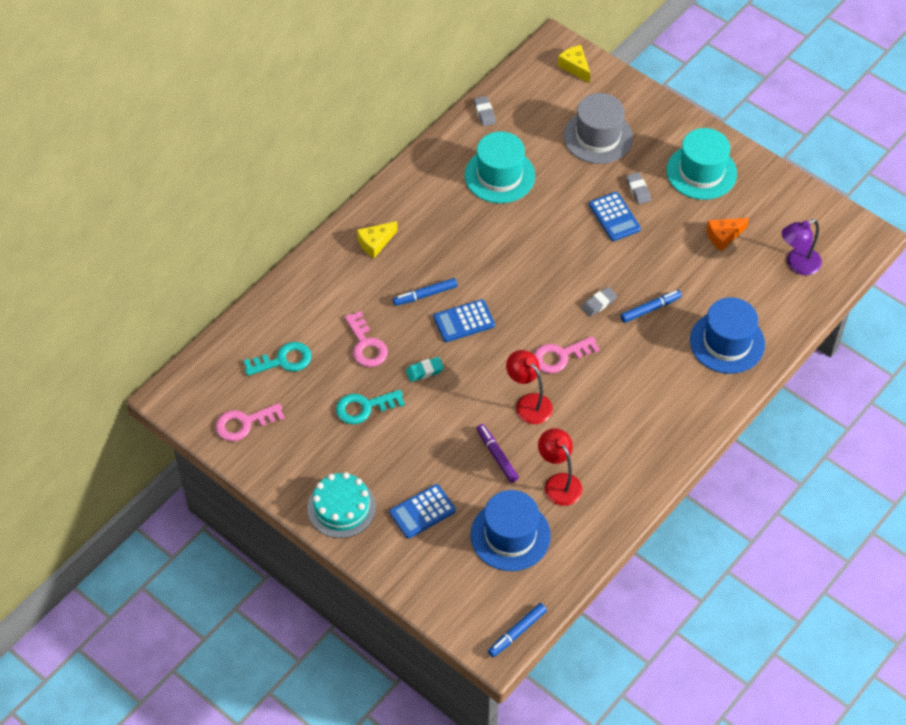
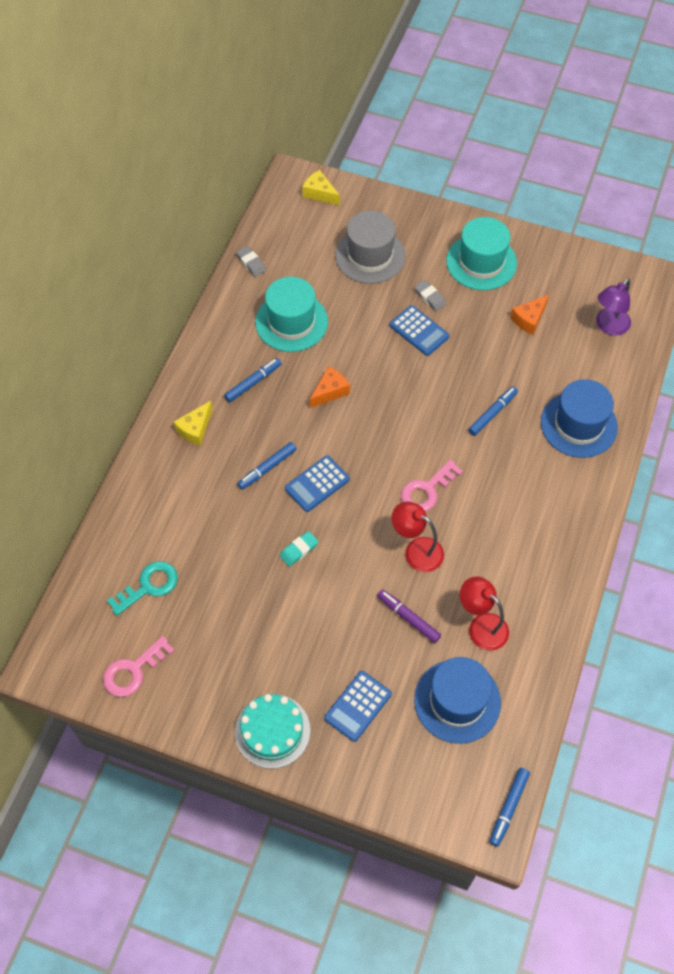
camera: 20 degrees left, 5 degrees up
(364, 407) = (252, 610): turquoise key -> none
(366, 345) = (228, 541): pink key -> none
(443, 218) = (253, 382): none -> blue marker
(509, 246) = (330, 391): none -> orange cheese
(598, 303) = (441, 423): grey eraser -> none

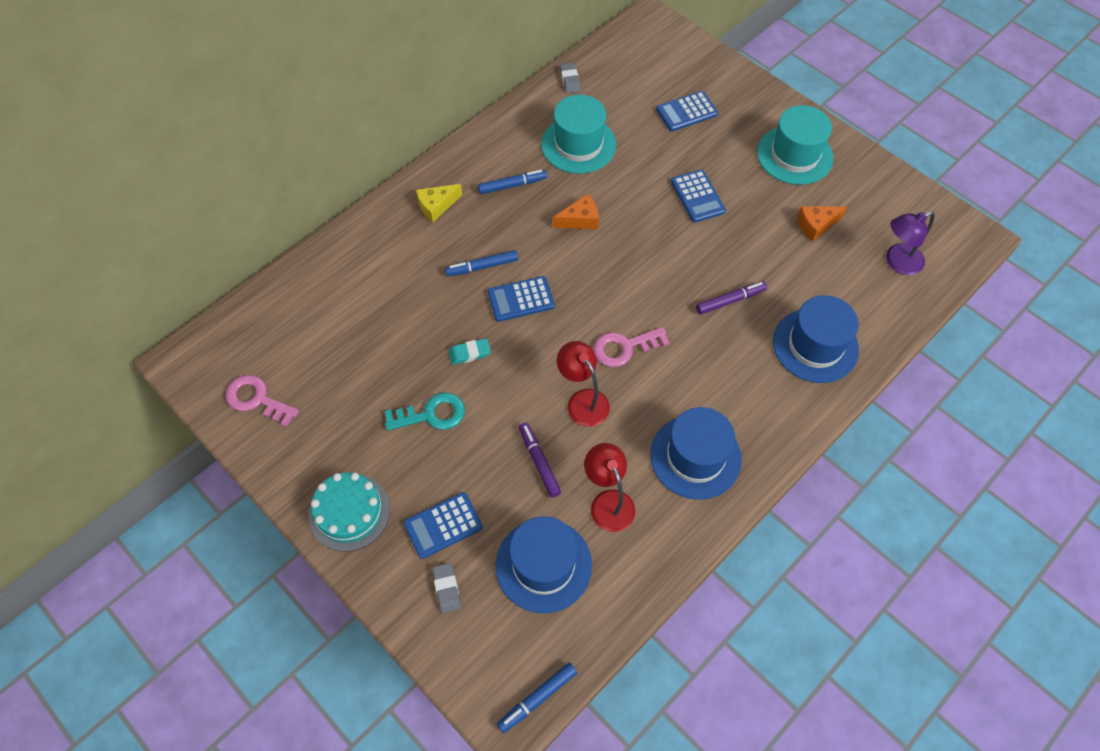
camera: 25 degrees right, 0 degrees up
(133, 671) = (257, 399): pink key -> pink key turned 45 degrees clockwise
(149, 586) = (315, 329): turquoise key -> turquoise key (432, 414)
(319, 193) = (668, 41): yellow cheese -> none
(370, 255) = (686, 112): grey hat -> blue calculator
(430, 297) = (725, 169): grey eraser -> grey eraser (447, 589)
(492, 413) = (730, 300): blue marker -> purple marker
(531, 558) = (695, 457): none -> blue hat

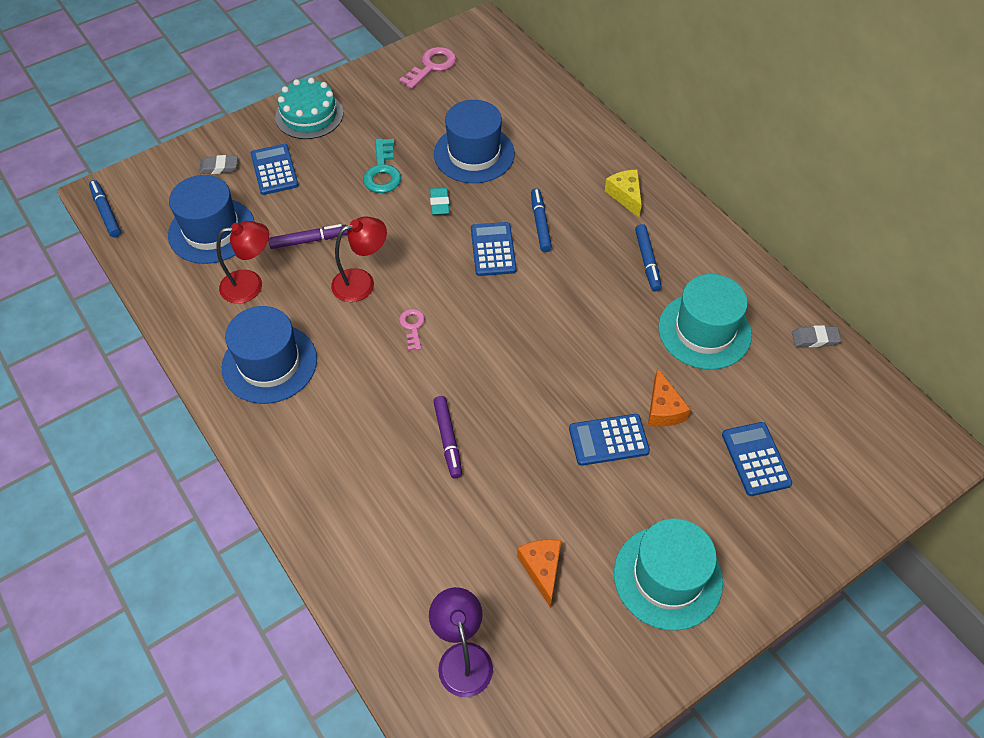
camera: 100 degrees right, 5 degrees down
(580, 220) = (589, 315): orange cheese -> orange cheese (663, 409)
(624, 348) = (412, 326): pink key -> pink key, size x0.61
(815, 345) = (364, 514): blue hat -> blue hat (474, 154)

